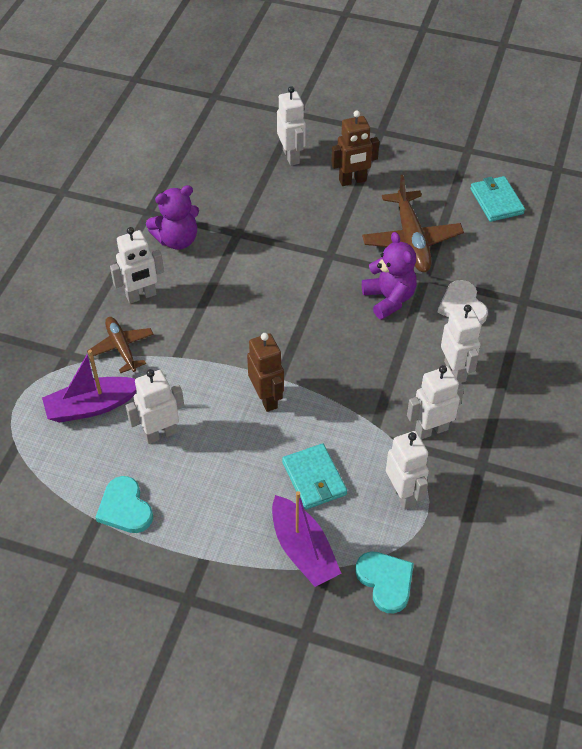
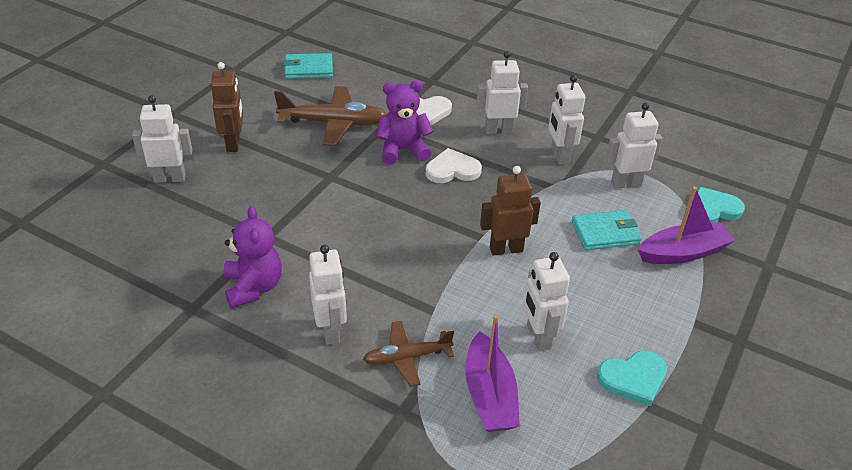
camera: 80 degrees left, 10 degrees down
(372, 342) = (452, 169): none -> white heart

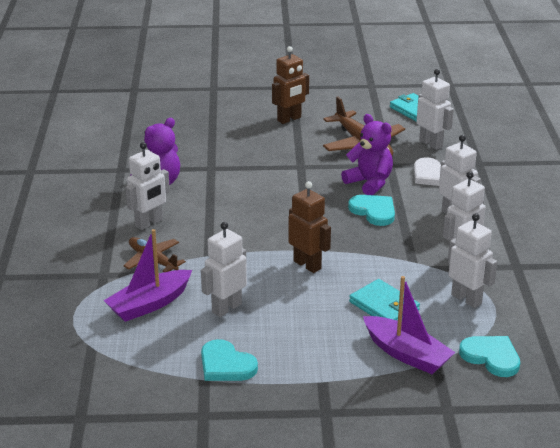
camera: 60 degrees right, 10 degrees down
(170, 178) = (227, 114): white robot -> white robot (431, 143)
(452, 169) = (374, 211): white heart -> turquoise heart

